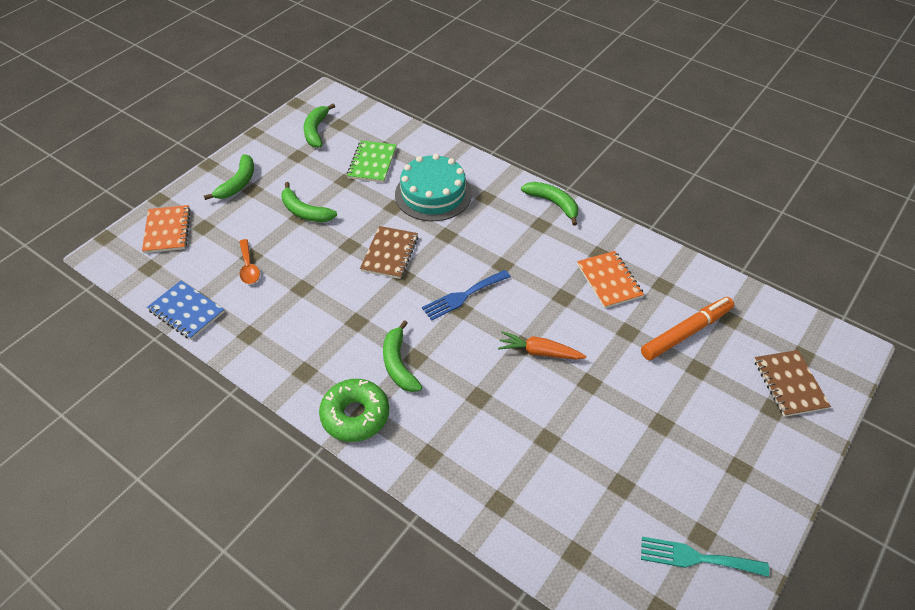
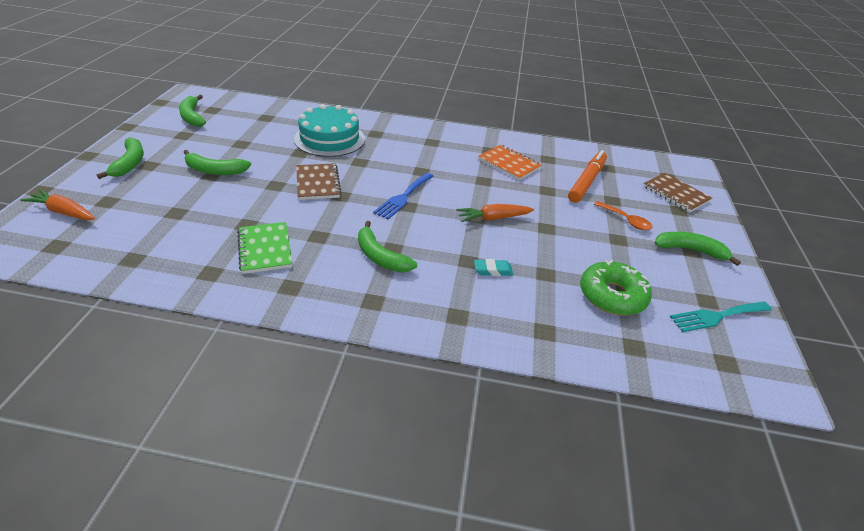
camera: 30 degrees left, 10 degrees down
(167, 230) = (64, 212): orange notebook -> orange carrot
(186, 311) = (123, 272): blue notebook -> none
(249, 267) = (178, 221): orange spoon -> orange spoon (625, 220)
(355, 415) = (366, 306): green donut -> green donut (612, 296)
(372, 163) = (260, 129): green notebook -> green notebook (265, 249)
(495, 416) = (492, 270): none -> turquoise eraser
(553, 203) = (431, 128): green banana -> green banana (690, 250)

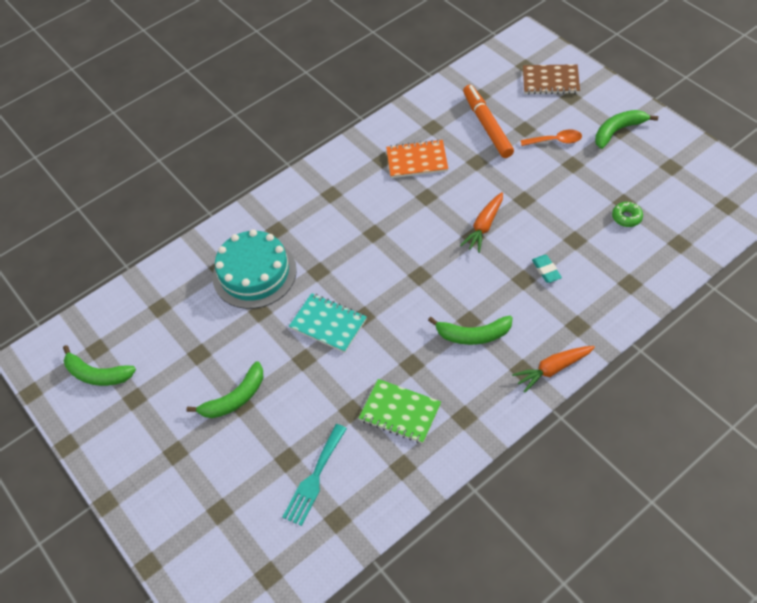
camera: 40 degrees left, 15 degrees up
(64, 212) = (211, 554): orange carrot -> orange carrot (553, 369)
(130, 163) = (157, 468): green banana -> none
(318, 183) = (328, 324): brown notebook -> turquoise notebook
(403, 197) = (403, 271): blue fork -> none
(492, 270) = (546, 270): turquoise eraser -> turquoise eraser turned 60 degrees counterclockwise
(612, 296) = (626, 217): green donut -> green donut, size x0.50
(717, 316) = (688, 174): turquoise fork -> turquoise fork (314, 478)

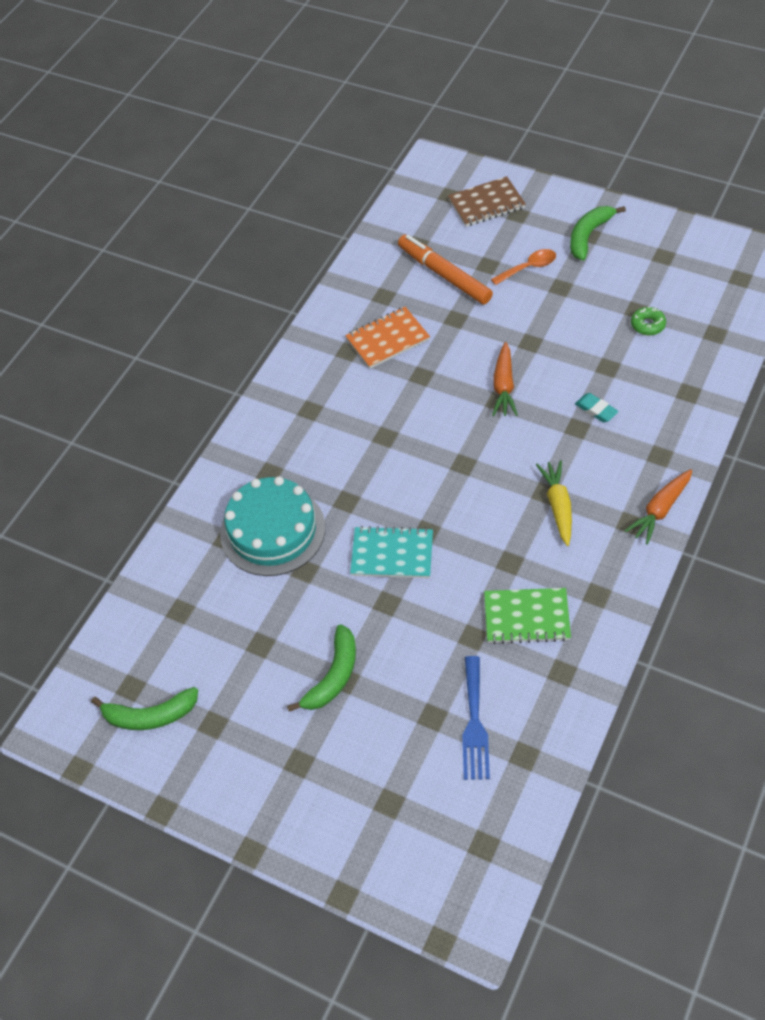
camera: 25 degrees left, 0 degrees up
(314, 478) = (474, 724): turquoise fork -> blue fork
(473, 335) = (558, 506): green banana -> yellow carrot

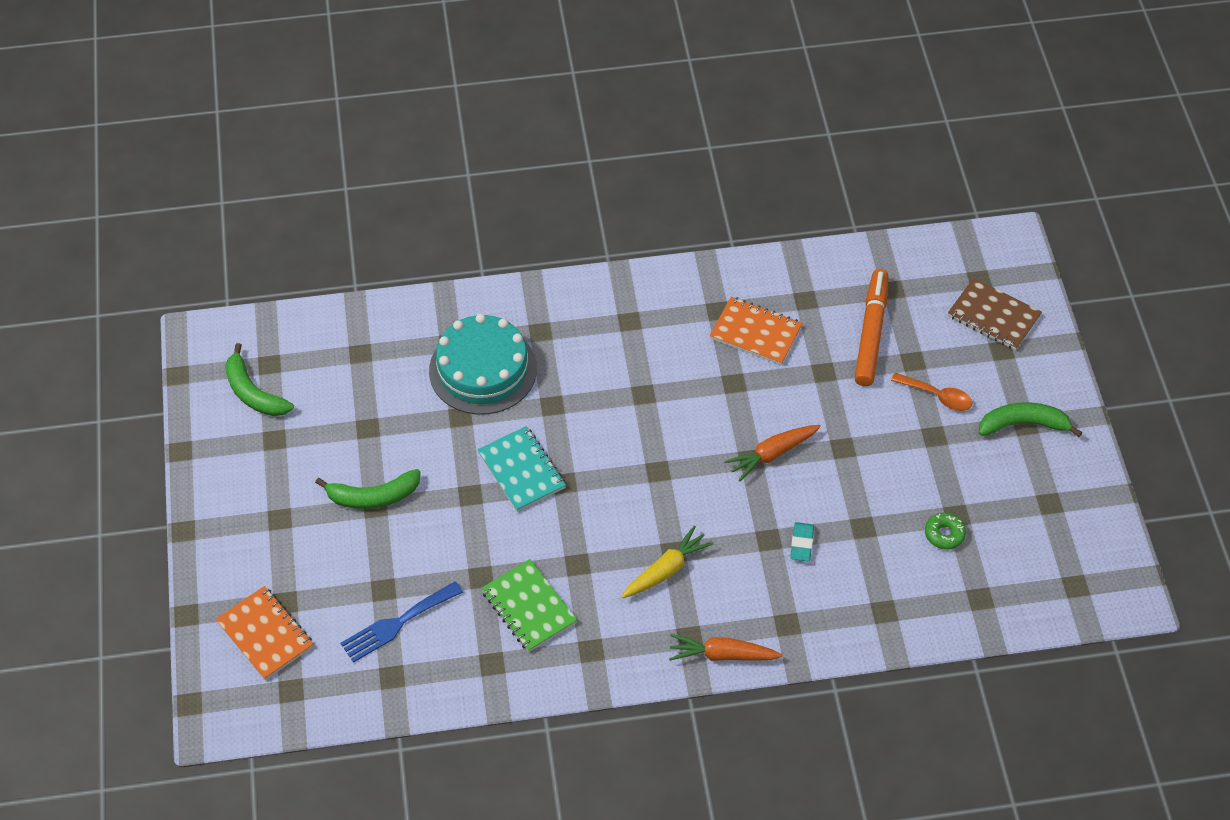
camera: 50 degrees right, 0 degrees up
(411, 837) = (265, 634): none -> orange notebook

